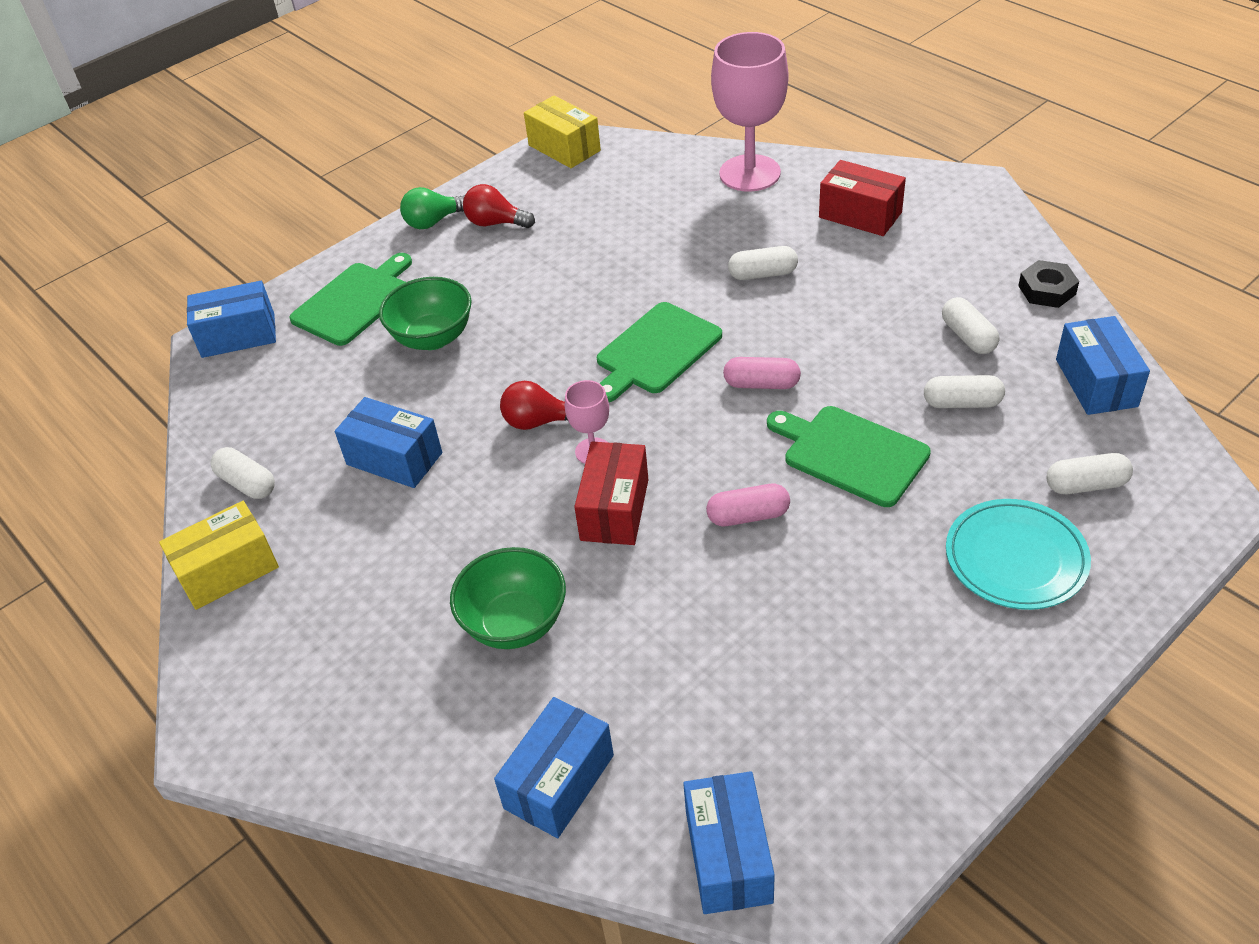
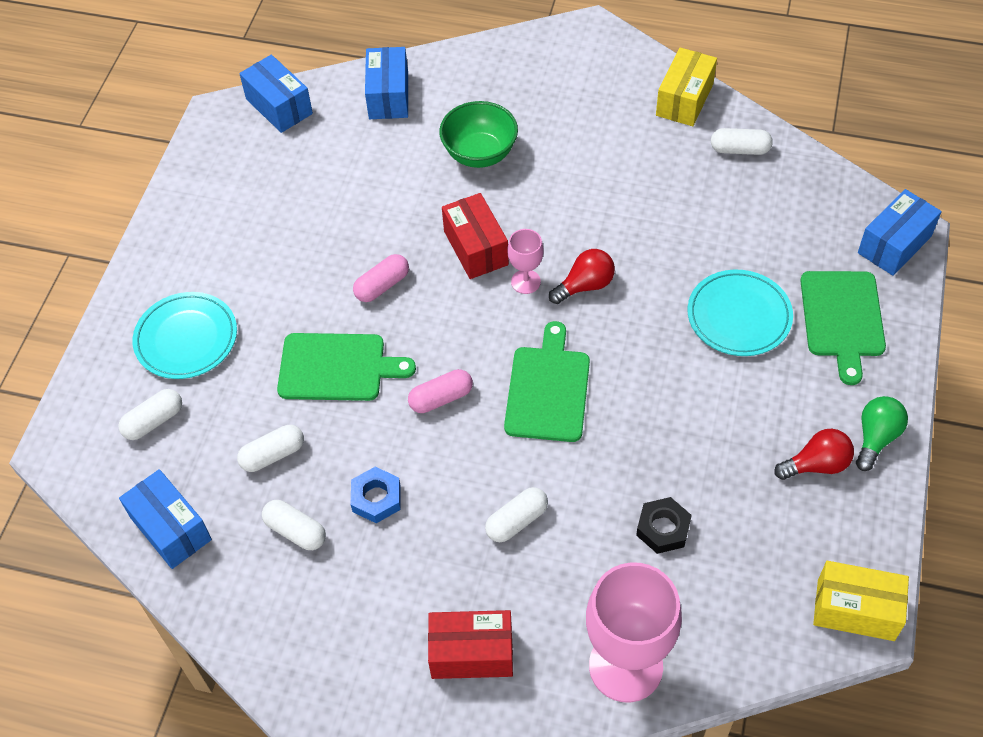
camera: 145 degrees right, 10 degrees up
(394, 458) = (660, 211): blue box -> none
(433, 338) = (739, 316): green bowl -> turquoise plate
(876, 332) = (376, 498): none -> blue nut
(1047, 290) = (245, 627): black nut -> black nut (663, 528)

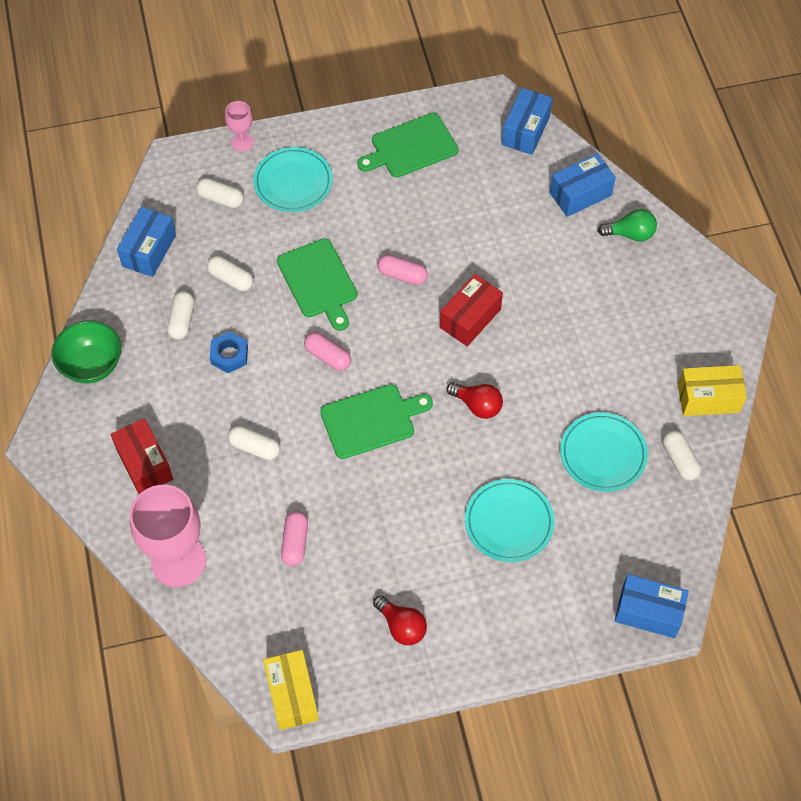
camera: 60 degrees right, 5 degrees up
(479, 154) = (561, 280): green bowl -> green bowl (92, 365)
(525, 281) = (458, 364): pink goblet -> pink goblet (242, 142)
(663, 528) = (295, 542): black nut -> pink capsule
(701, 205) = (603, 454): none -> turquoise plate
(842, 318) = (549, 598): green cutting board -> green cutting board (411, 147)
(876, 438) = (448, 660): green light bulb -> green light bulb (630, 234)

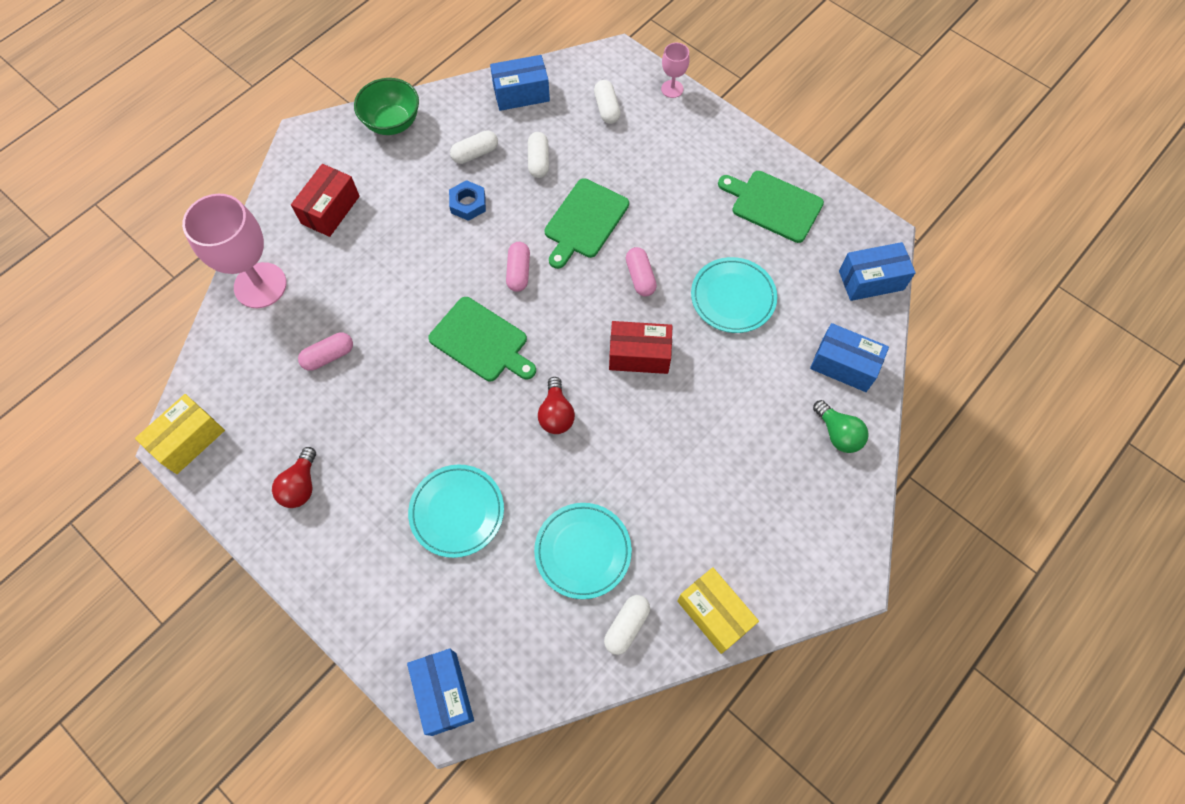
camera: 55 degrees right, 5 degrees up
(255, 447) = (396, 273): white capsule -> none
(293, 182) = (664, 145): turquoise plate -> turquoise plate (733, 297)

